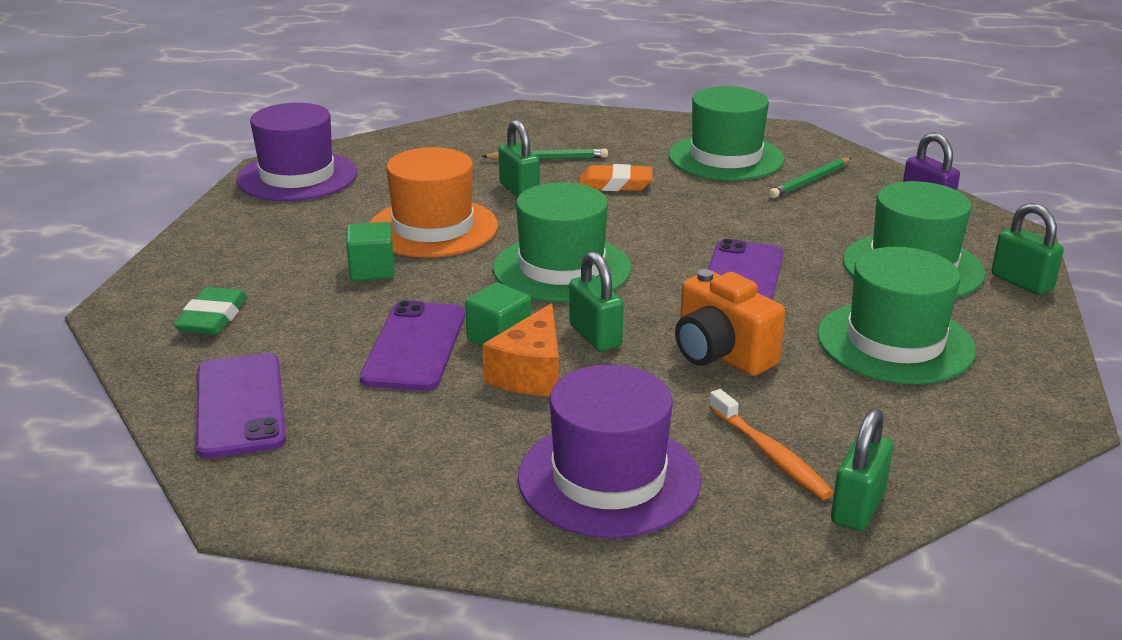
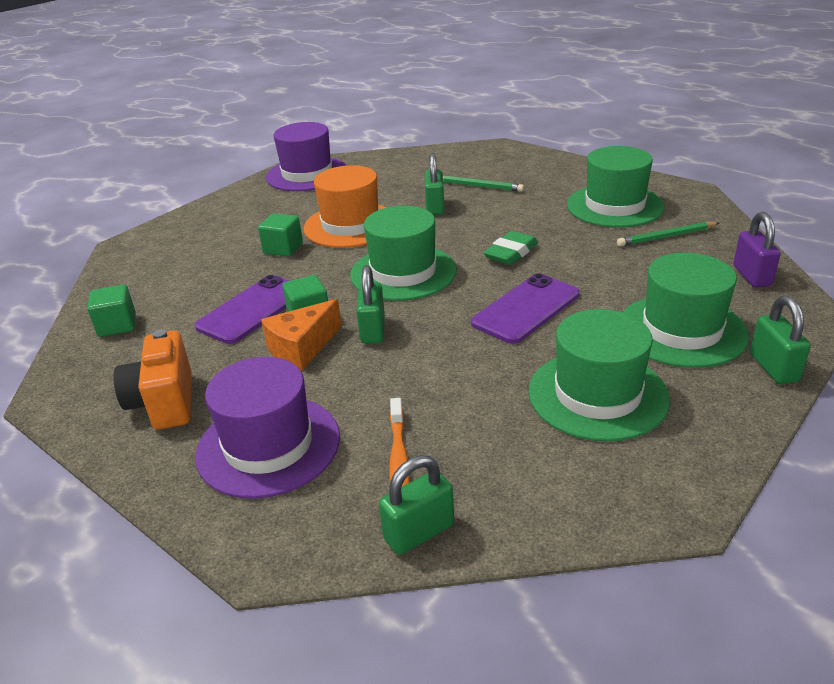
camera: 30 degrees right, 5 degrees up
(213, 318) = (164, 262): green eraser -> green eraser (511, 253)
(240, 405) = (117, 325): purple phone -> green cube
(615, 184) = (507, 213): orange eraser -> none
(721, 355) = (446, 369): orange camera -> orange camera (164, 403)

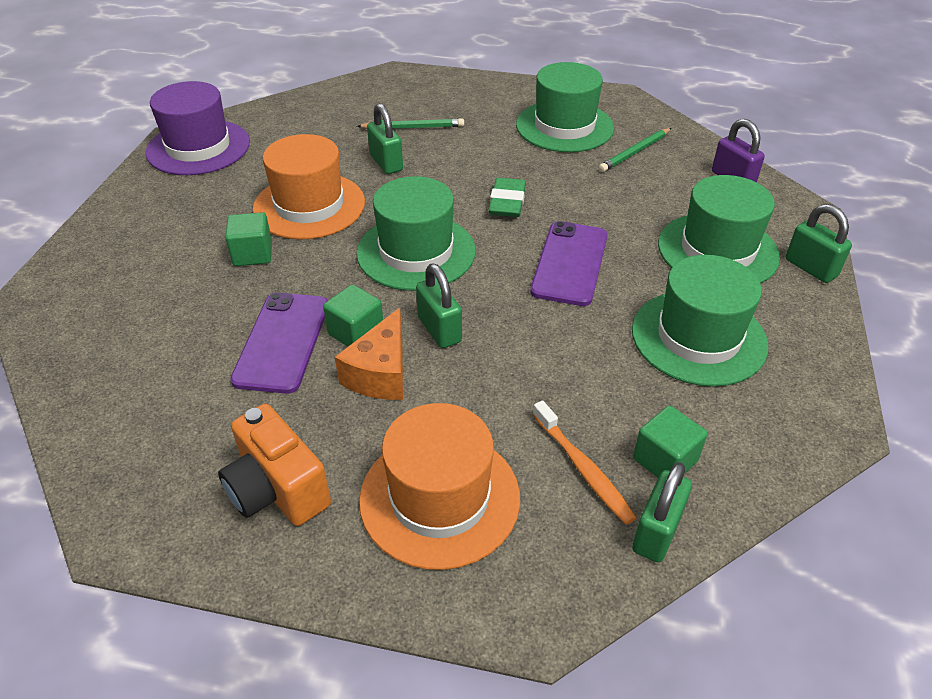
camera: 30 degrees left, 10 degrees up
(117, 325) = (124, 411): green cube -> green cube (665, 460)
(268, 445) = (440, 498): purple hat -> orange hat

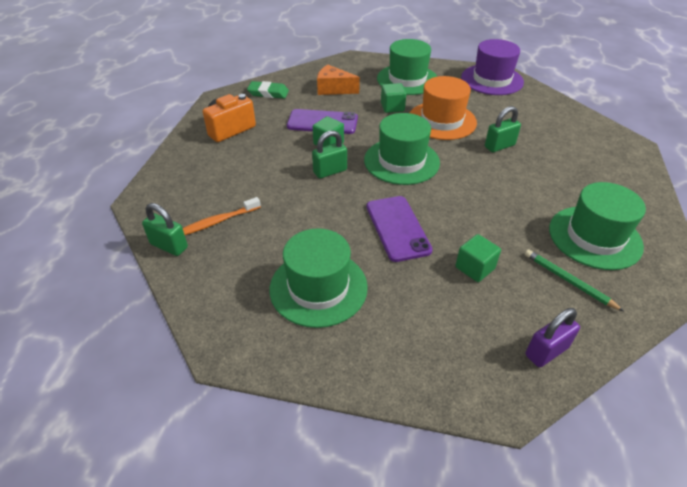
camera: 90 degrees right, 0 degrees up
(380, 373) = (297, 153): orange cheese -> orange cheese (333, 89)
(413, 127) = (553, 156): green pencil -> none
(440, 498) = (212, 173): orange hat -> none
(507, 202) = (466, 200): green eraser -> green eraser (268, 93)
(570, 263) = (397, 228): purple phone -> purple phone turned 60 degrees clockwise
(665, 460) = (215, 255): green cube -> green cube (475, 268)
(717, 250) = (425, 317): green hat -> green hat (407, 79)
(810, 268) = (407, 384): green padlock -> none

